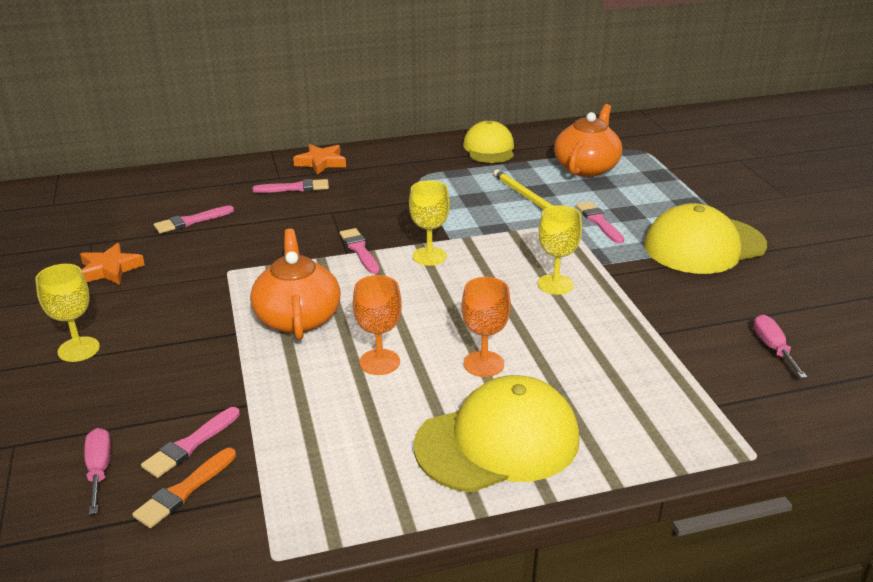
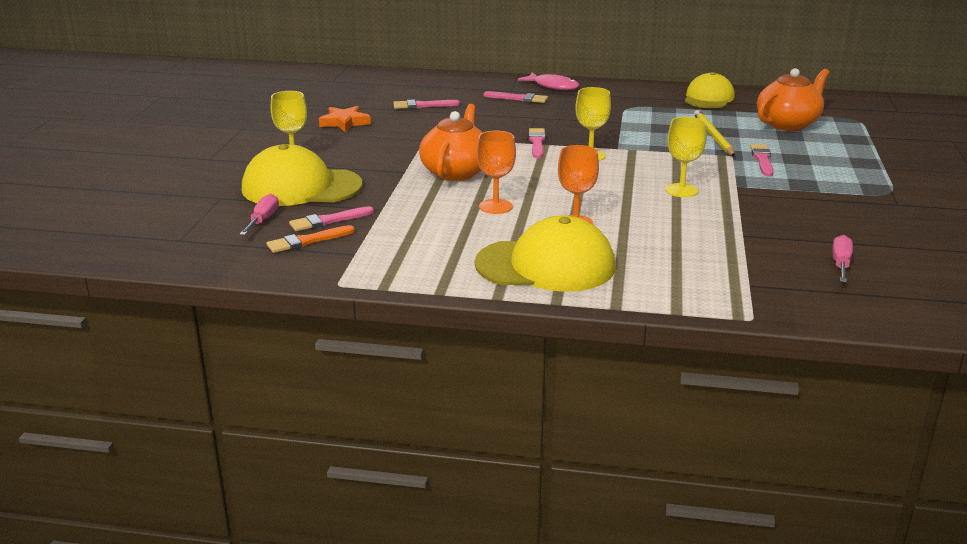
camera: 25 degrees right, 5 degrees down
(321, 162) = (553, 86): orange star -> pink fish
(704, 245) = (848, 191): yellow cap -> yellow cap (301, 187)

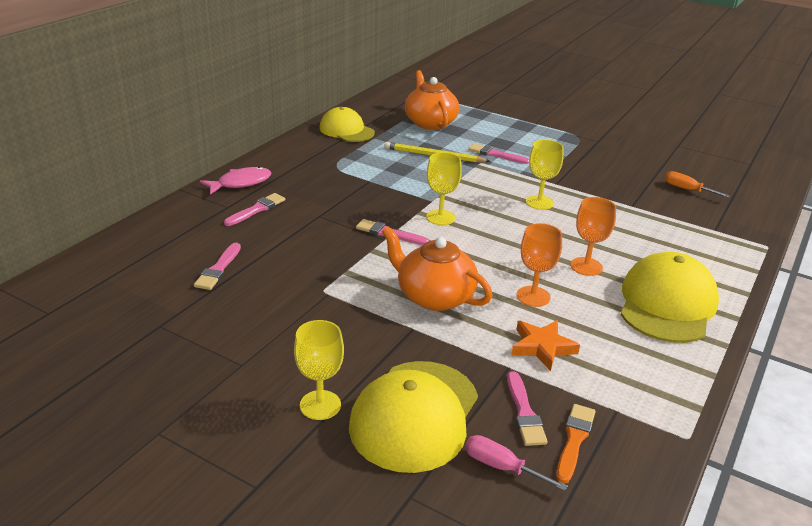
camera: 70 degrees left, 5 degrees up
(307, 241) = (574, 440): orange brush -> orange brush turned 150 degrees counterclockwise
(344, 122) = (222, 337): orange star -> orange star (542, 347)
(841, 264) = (687, 189): pink screwdriver -> orange screwdriver

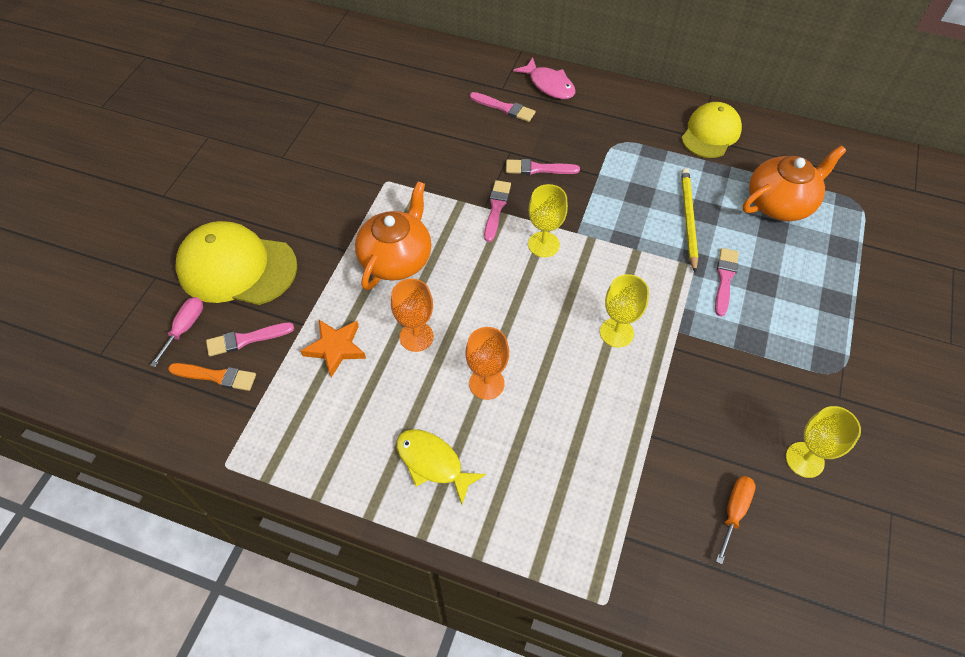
camera: 80 degrees right, 25 degrees up
(218, 269) = (400, 111): pink brush -> pink brush (538, 169)
(320, 405) = (242, 210): yellow goblet -> yellow goblet (804, 460)
(667, 304) = (433, 463): yellow cap -> yellow fish

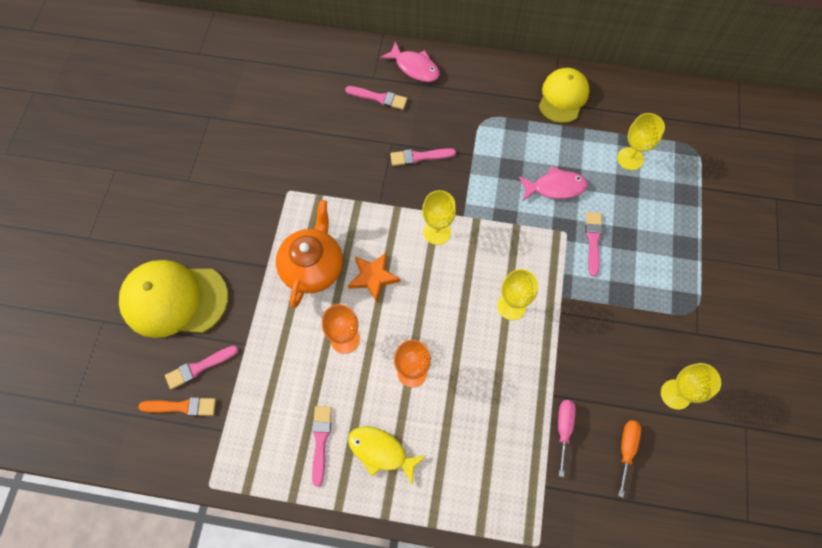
camera: 10 degrees left, 10 degrees up
(185, 328) = (143, 366): pink screwdriver -> pink screwdriver (563, 429)
(335, 348) = (278, 362): orange star -> orange star (373, 277)
(496, 208) = (390, 203): pink brush -> pink brush (320, 441)
(688, 219) = (555, 187): yellow pencil -> pink fish
(780, 203) = (630, 158): orange teapot -> yellow goblet

